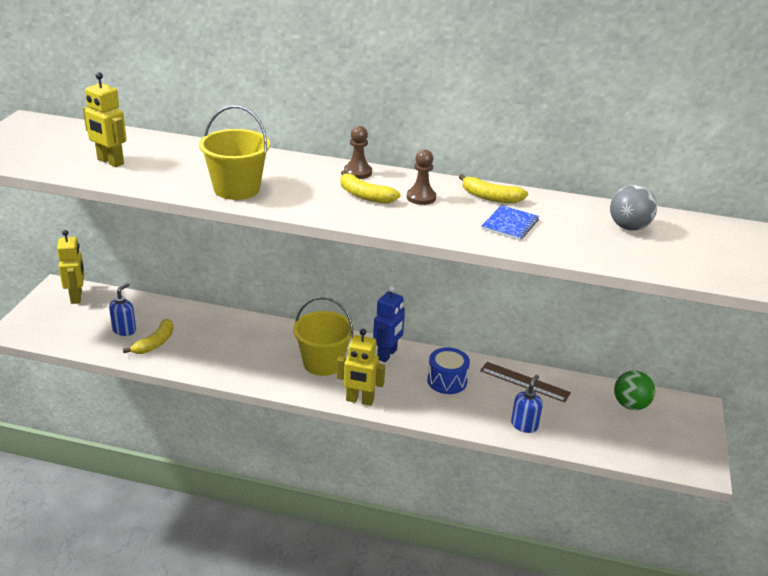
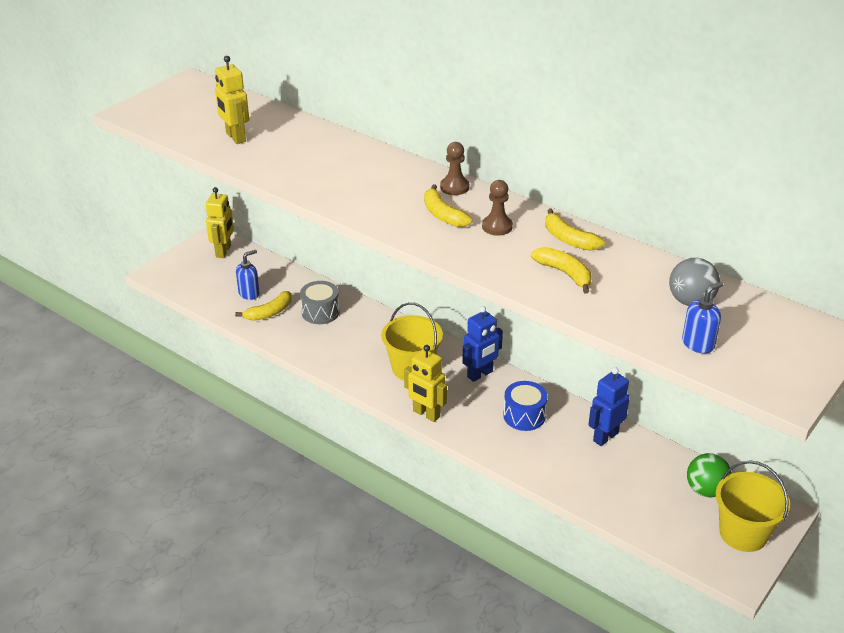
camera: 25 degrees right, 5 degrees up
(206, 332) = (320, 312): none -> grey drum
(236, 189) = (328, 186): yellow bucket -> yellow bucket (743, 533)
(510, 224) = (565, 273): blue notebook -> yellow banana
(524, 382) = (605, 437): brown ruler -> blue robot
(524, 425) = (575, 481): blue soap dispenser -> blue soap dispenser (698, 344)

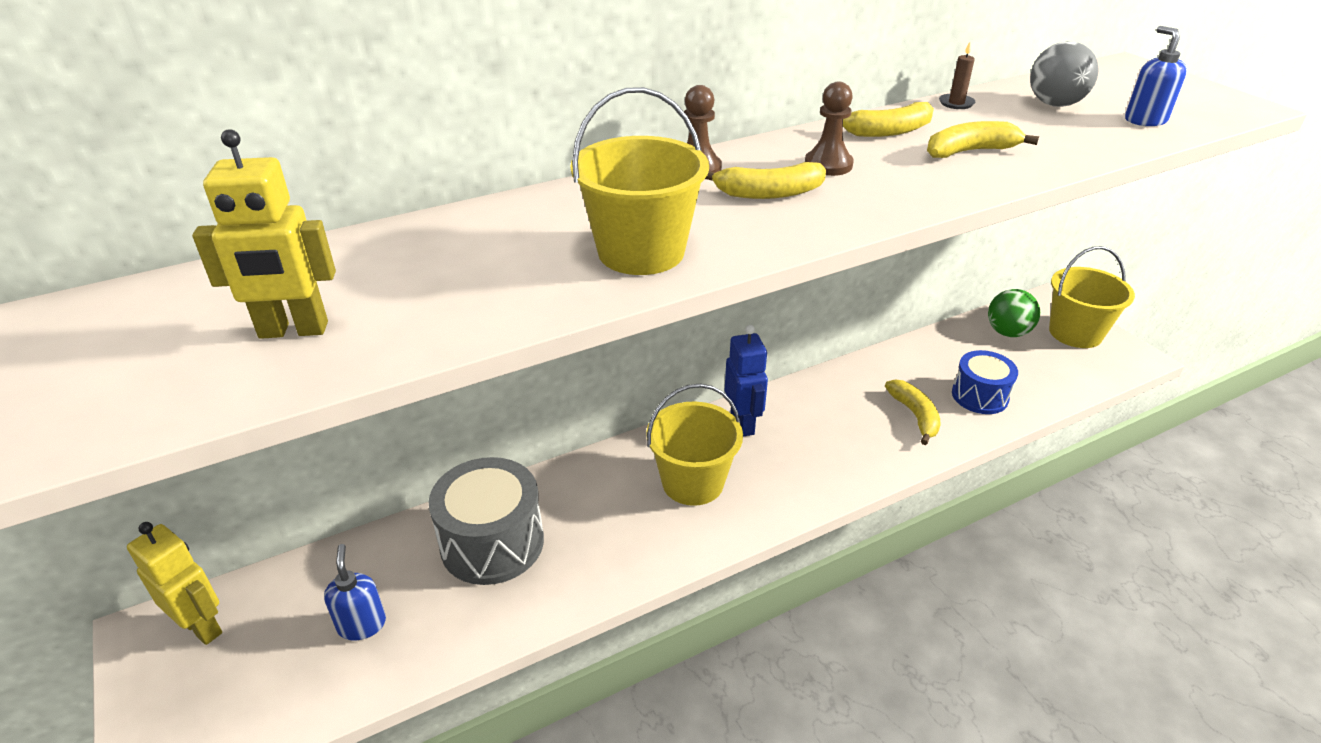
camera: 65 degrees left, 0 degrees up
(269, 313) = (439, 611): yellow banana -> yellow banana (915, 416)
(320, 312) = (492, 543): grey drum -> grey drum, size x1.55
(351, 194) = (641, 252): none -> yellow bucket
(426, 414) = (797, 500): yellow robot -> none
(524, 416) = (840, 414): blue drum -> blue drum (979, 396)
(605, 437) = (902, 366): blue robot -> none
(648, 259) = (956, 103): none -> brown candle

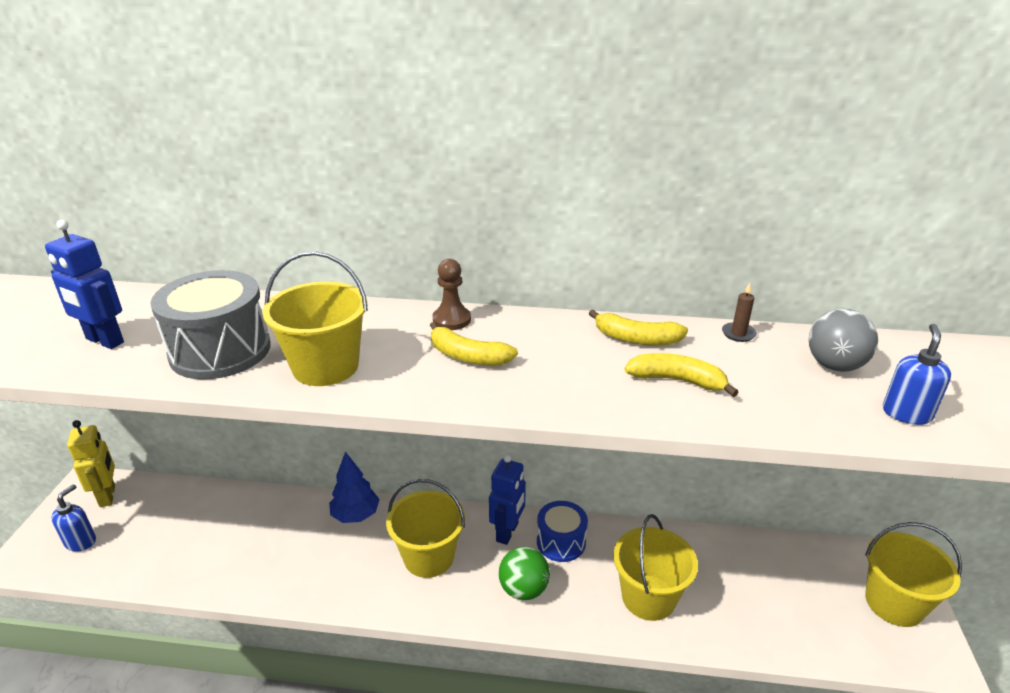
camera: 35 degrees right, 5 degrees down
(293, 331) = (104, 341): yellow robot -> blue robot
(362, 624) = (169, 539): blue soap dispenser -> blue soap dispenser (81, 541)
(492, 543) = (276, 529): grey drum -> grey drum (220, 351)
(570, 484) = (355, 515): none -> blue tree
(828, 165) = (544, 350): brown pawn -> none
(915, 416) = (648, 597): yellow banana -> yellow bucket
(979, 396) = (726, 611): blue drum -> blue drum (561, 542)
(1007, 332) = (819, 569): green ball -> green ball (523, 589)

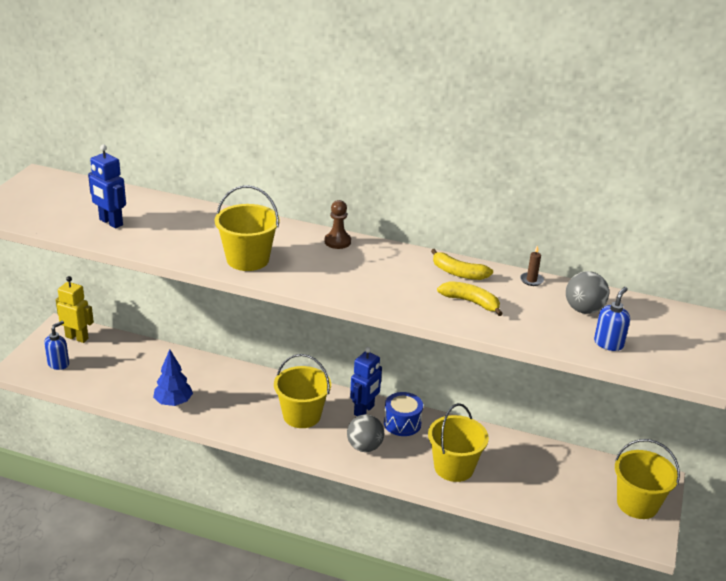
camera: 10 degrees right, 0 degrees up
(108, 496) = (77, 337): yellow robot -> yellow robot turned 60 degrees counterclockwise
(220, 351) = (183, 239): grey drum -> none
(355, 515) = (254, 380): blue tree -> blue tree (173, 402)
(467, 356) = (340, 267): yellow banana -> none
(523, 589) = (364, 447): green ball -> grey ball

